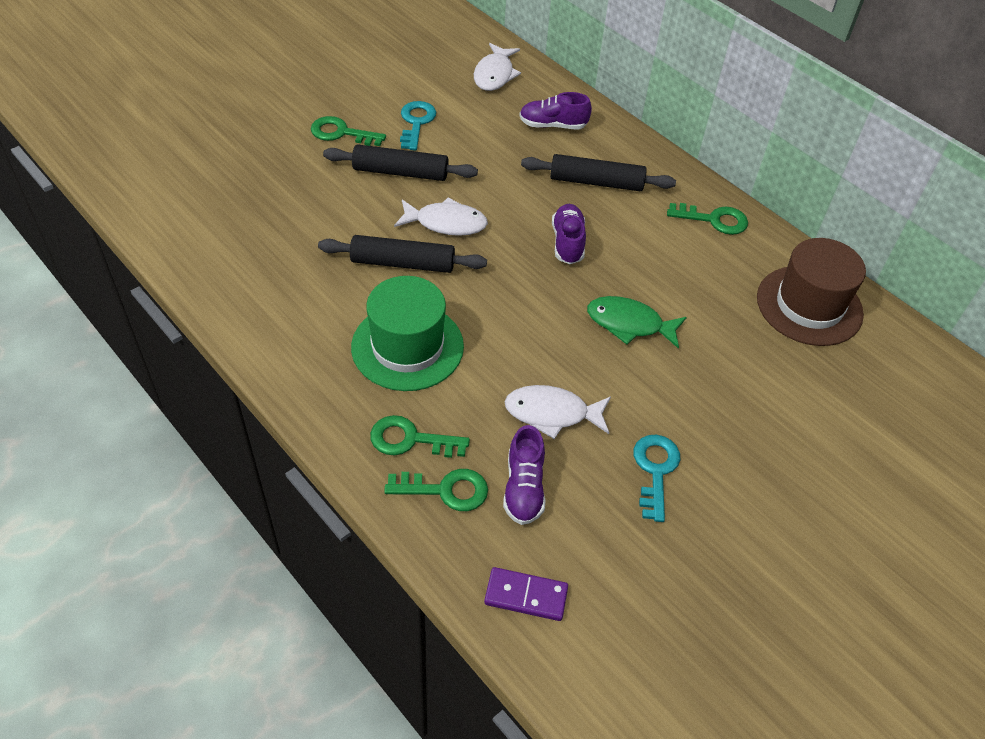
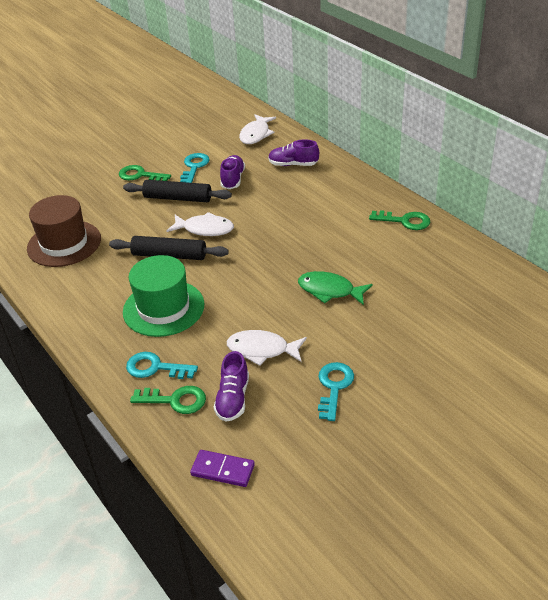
camera: 10 degrees right, 10 degrees down
(410, 439) = (155, 368): green key -> turquoise key
(567, 242) = (292, 239): purple shoe -> purple shoe (233, 179)
(596, 182) = (319, 199): black rolling pin -> none
(809, 305) = (470, 275): brown hat -> brown hat (64, 243)

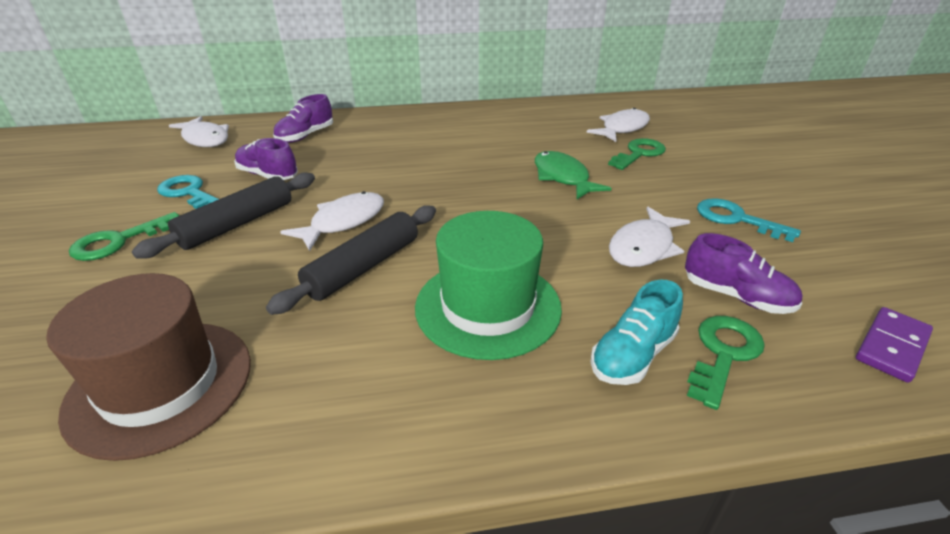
camera: 65 degrees left, 5 degrees down
(155, 368) = (632, 355): turquoise key -> turquoise shoe
(329, 290) = (562, 177): green fish -> green fish turned 105 degrees clockwise
(405, 221) = (487, 116): green key -> green key (639, 154)
(452, 296) = (622, 128): none -> white fish

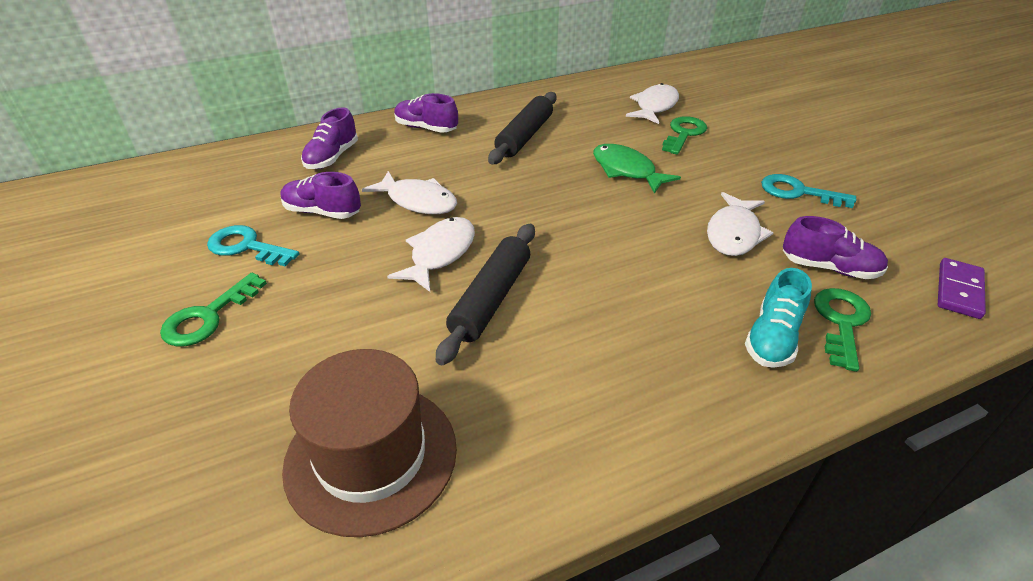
camera: 15 degrees left, 5 degrees up
(205, 139) = (215, 176): white fish -> white fish (418, 201)
(237, 224) = (329, 275): black rolling pin -> black rolling pin (525, 136)
(399, 123) = (426, 128): none -> purple shoe
(488, 307) = (629, 317): green hat -> none

